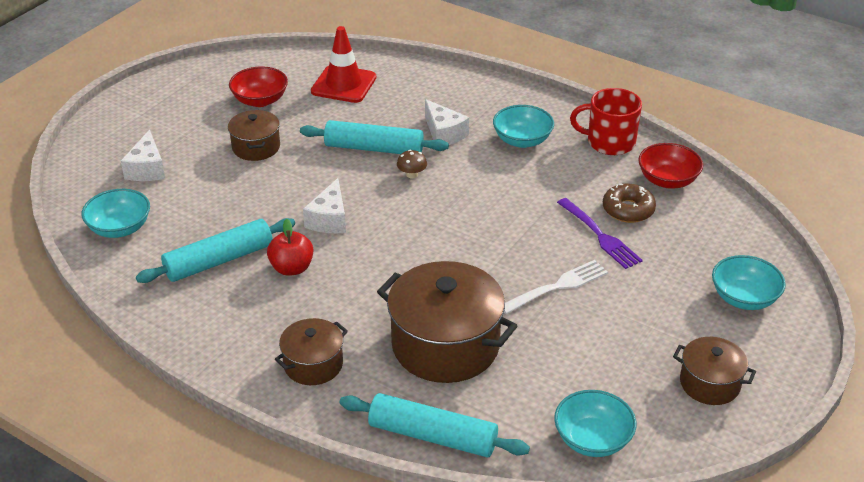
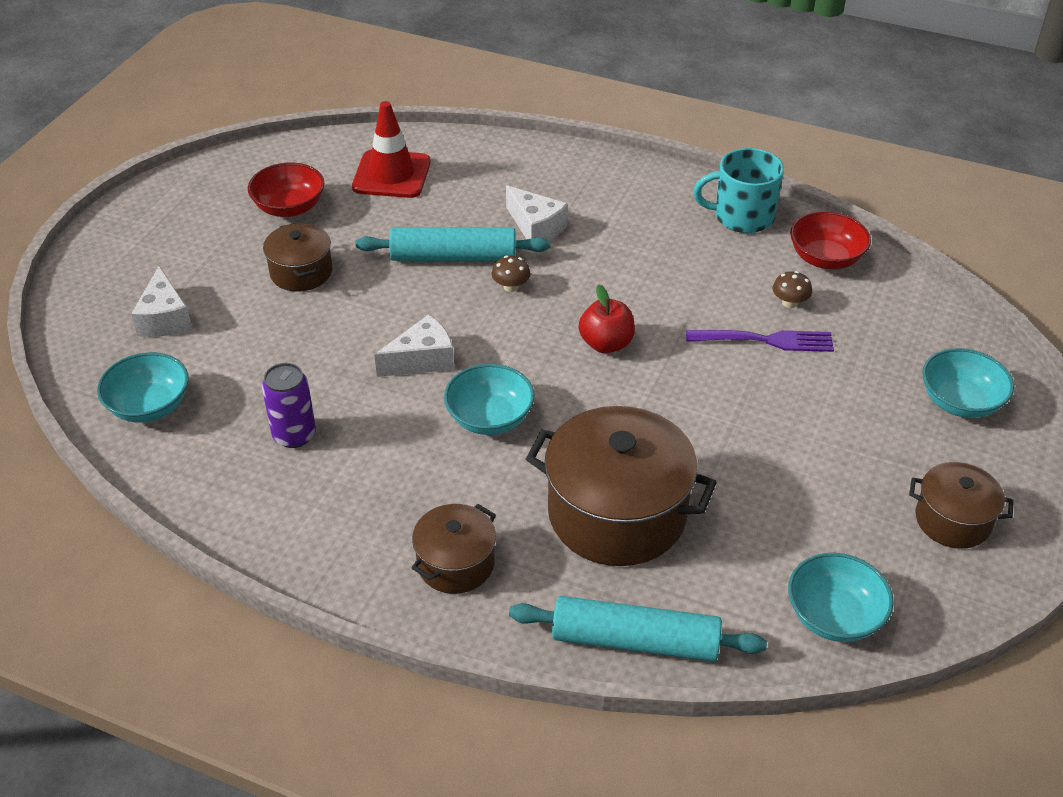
camera: 10 degrees left, 5 degrees up
(219, 261) = (294, 435): turquoise rolling pin -> purple can
(292, 268) = (392, 433): red apple -> red apple (606, 344)
(329, 219) = (422, 360): white cheese -> white cheese turned 120 degrees counterclockwise
(522, 140) = (635, 225): turquoise bowl -> turquoise bowl (489, 418)
(557, 287) = (733, 416): white fork -> none
(599, 235) = (764, 340): purple fork -> purple fork turned 45 degrees counterclockwise
(609, 142) = (742, 216): red mug -> turquoise mug
(628, 210) = (789, 302): brown donut -> brown mushroom

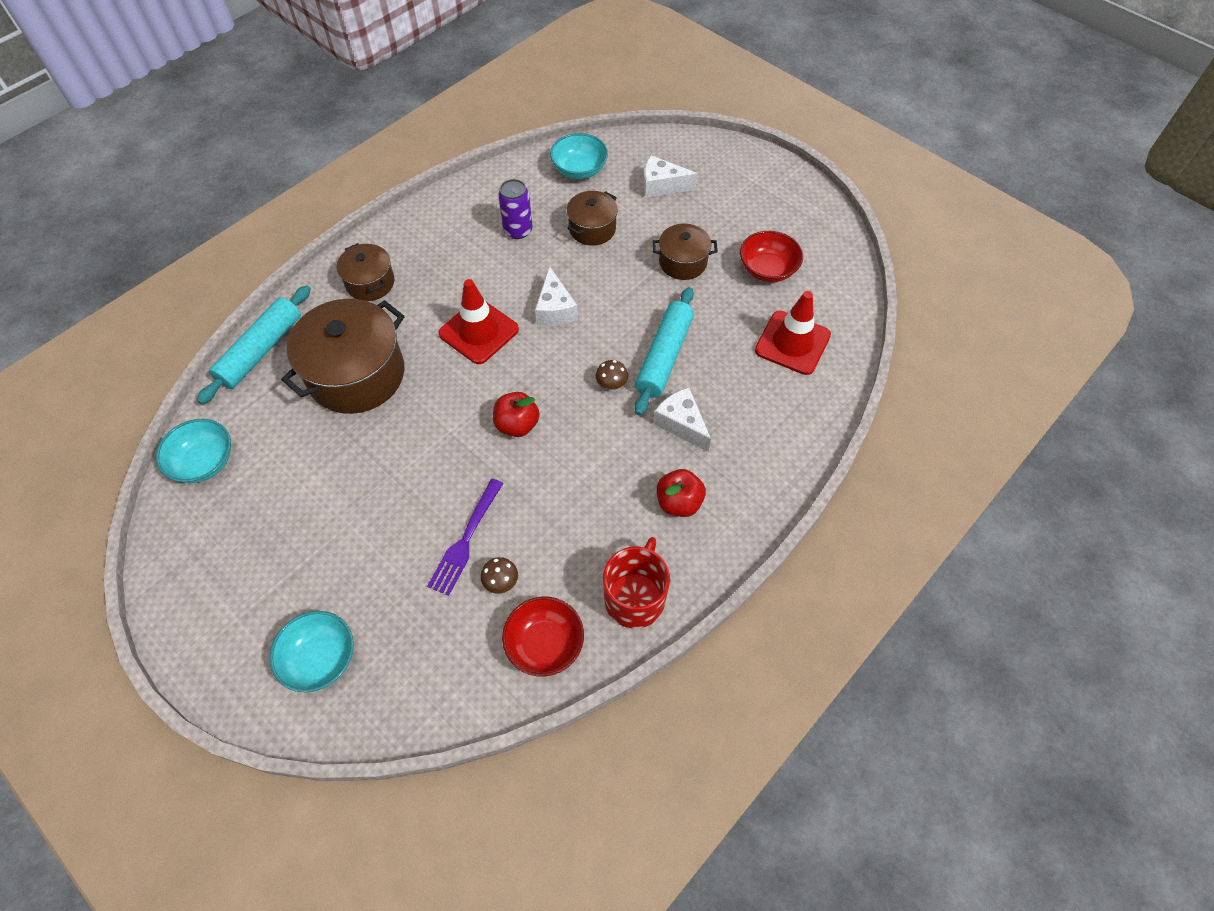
camera: 110 degrees right, 15 degrees up
(489, 418) = (479, 331): turquoise bowl -> red traffic cone
(536, 227) = (681, 424): white cheese -> white cheese turned 75 degrees clockwise
(628, 211) = (679, 502): none -> red apple
(742, 216) = (635, 597): turquoise mug -> red mug
(953, 520) = (222, 580): brown pot -> brown pot (592, 229)

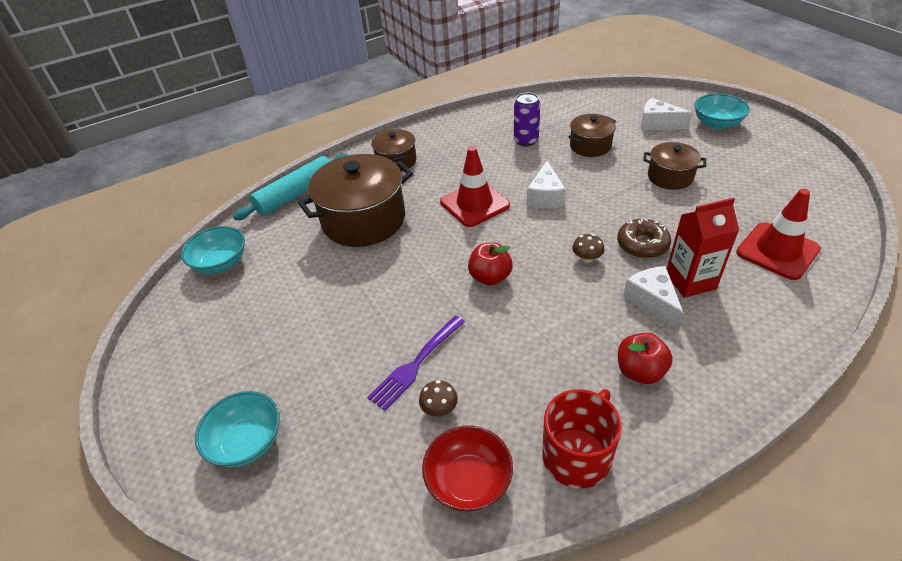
camera: 20 degrees right, 15 degrees down
(579, 170) = (586, 108): turquoise bowl -> turquoise bowl (716, 123)
(664, 357) = (642, 244): turquoise rolling pin -> brown donut
(714, 393) = (690, 281): none -> red carton
(767, 269) = (754, 191): red bowl -> none

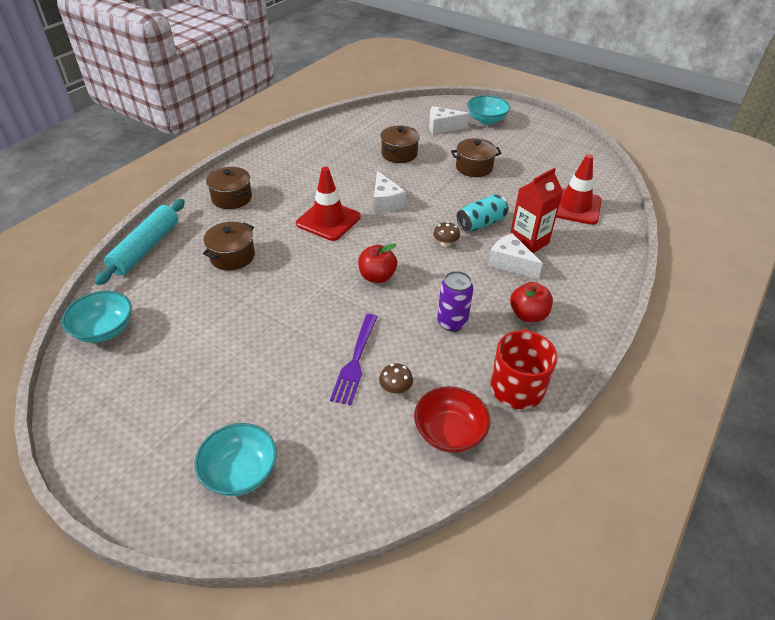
camera: 30 degrees left, 0 degrees up
(363, 220) = (232, 256): brown pot -> brown pot, size x0.54
(526, 141) = (342, 159): purple can -> purple can (452, 322)
(642, 244) = (481, 223): brown donut -> turquoise can

